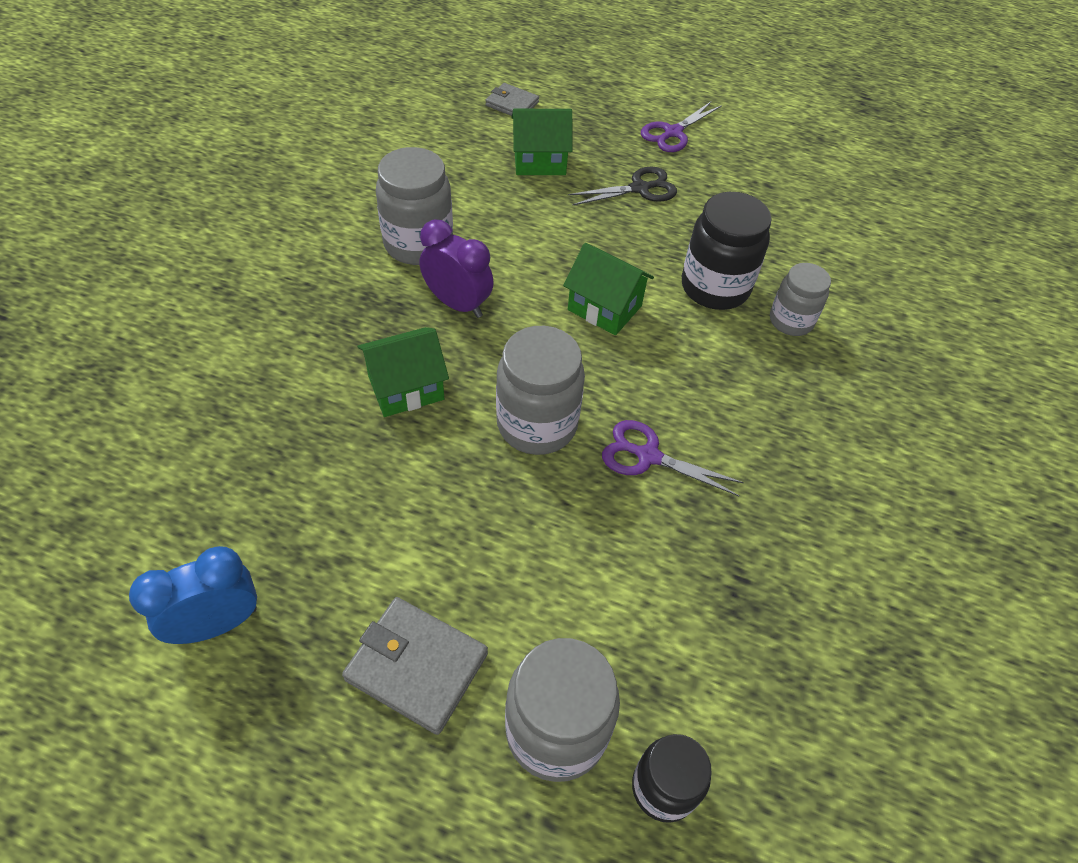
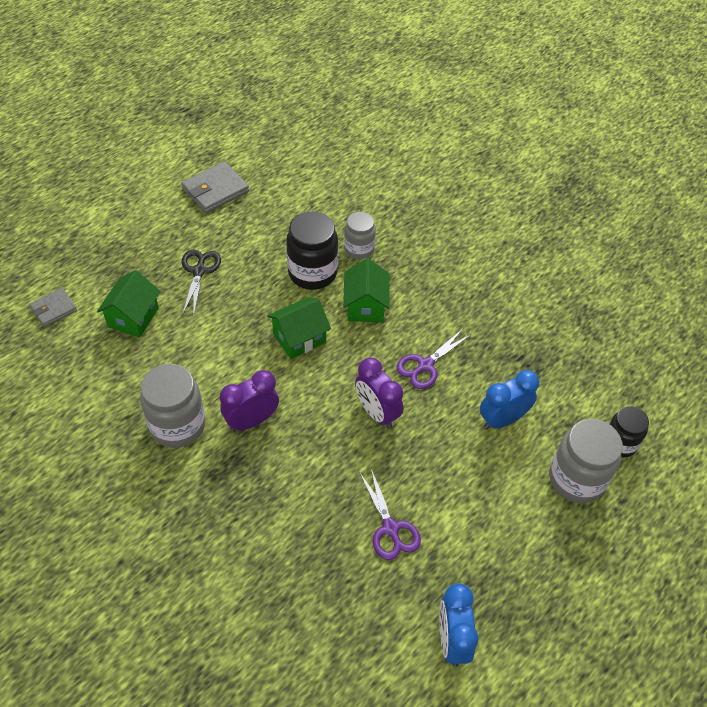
camera: 65 degrees left, 0 degrees up
(406, 388) = (313, 477): green house -> green house (365, 306)
(416, 666) = (518, 535): grey wallet -> grey wallet (215, 190)
(537, 424) = (377, 413): grey jar -> purple clock
(611, 585) = (502, 419): none -> blue clock
(673, 133) = (153, 227): purple scissors -> purple scissors (390, 528)

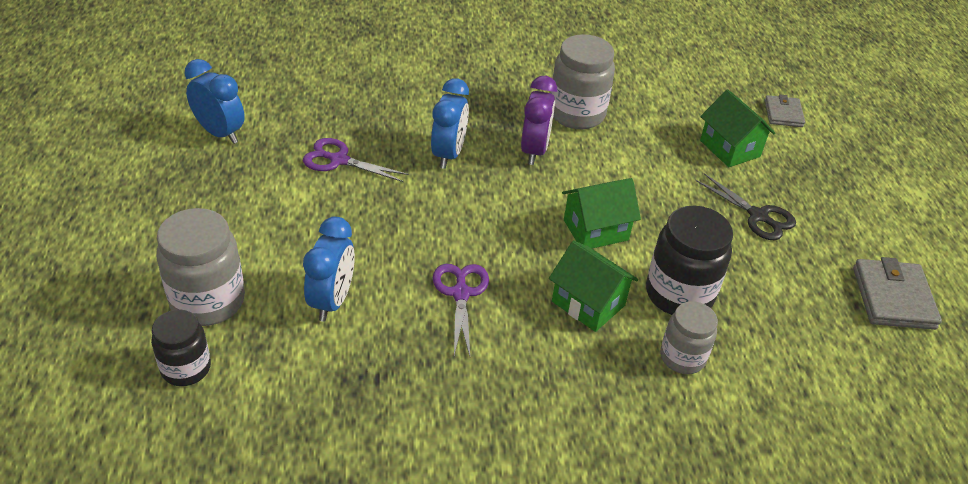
camera: 130 degrees right, 10 degrees down
(299, 338) = (595, 230): green house -> green house turned 60 degrees clockwise
(310, 467) = (448, 154): none -> blue clock
(377, 413) = (450, 224): purple clock -> none

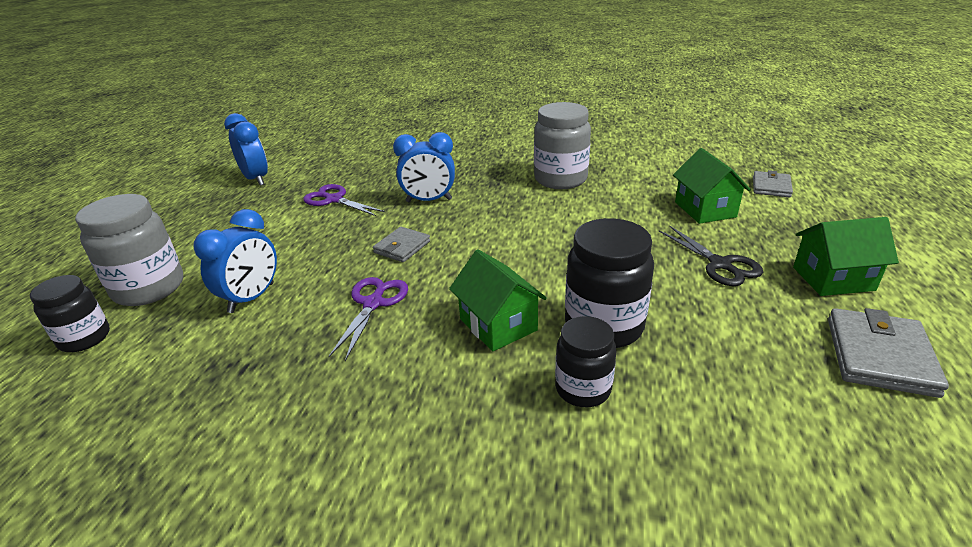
camera: 20 degrees right, 10 degrees down
(448, 154) = (429, 200): blue clock -> blue clock turned 60 degrees clockwise
(453, 221) = (402, 247): none -> grey wallet
(534, 151) = (507, 202): purple clock -> none
(595, 230) = (537, 263): green house -> green house (833, 278)
(682, 357) = (583, 389): grey jar -> black jar

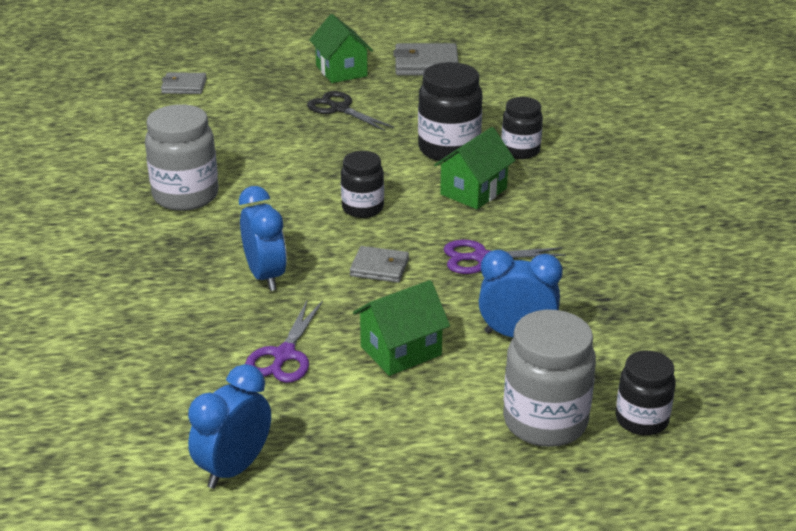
camera: 110 degrees left, 0 degrees up
(500, 251) = (362, 208): none -> black jar
(705, 209) = (242, 115): green house -> green house (401, 351)
(720, 264) = (339, 109): black scissors -> black scissors turned 90 degrees counterclockwise

